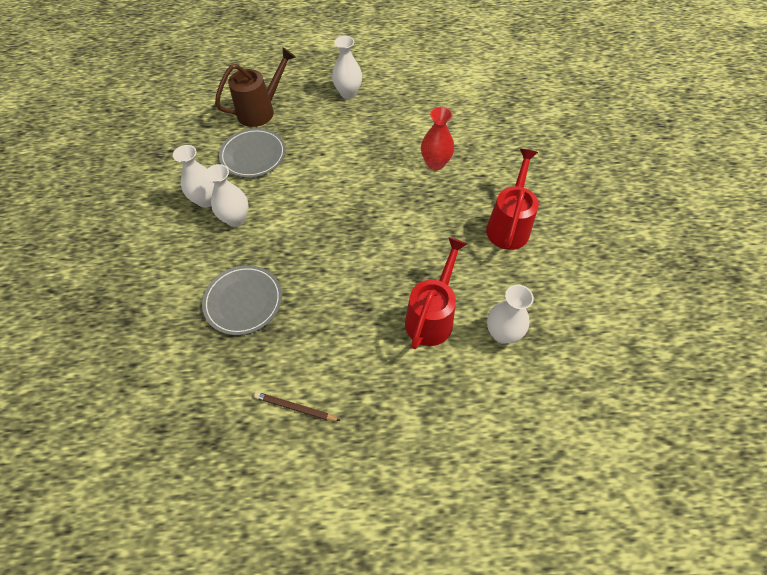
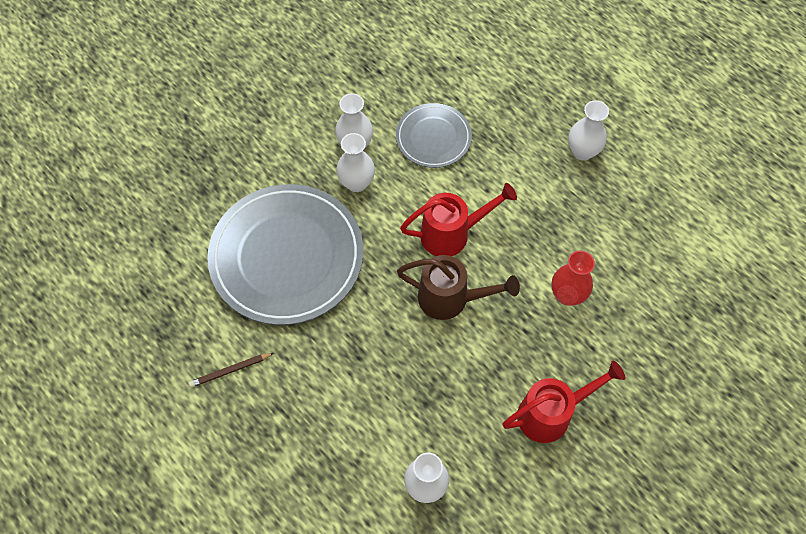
camera: 50 degrees right, 5 degrees up
(243, 301) = (287, 257): grey plate -> grey plate, size x1.91
(261, 111) = (488, 99): brown watering can -> brown watering can (450, 299)
(295, 408) = (230, 370): brown pencil -> brown pencil turned 90 degrees counterclockwise
(432, 317) = (393, 414): red watering can -> red watering can (452, 234)

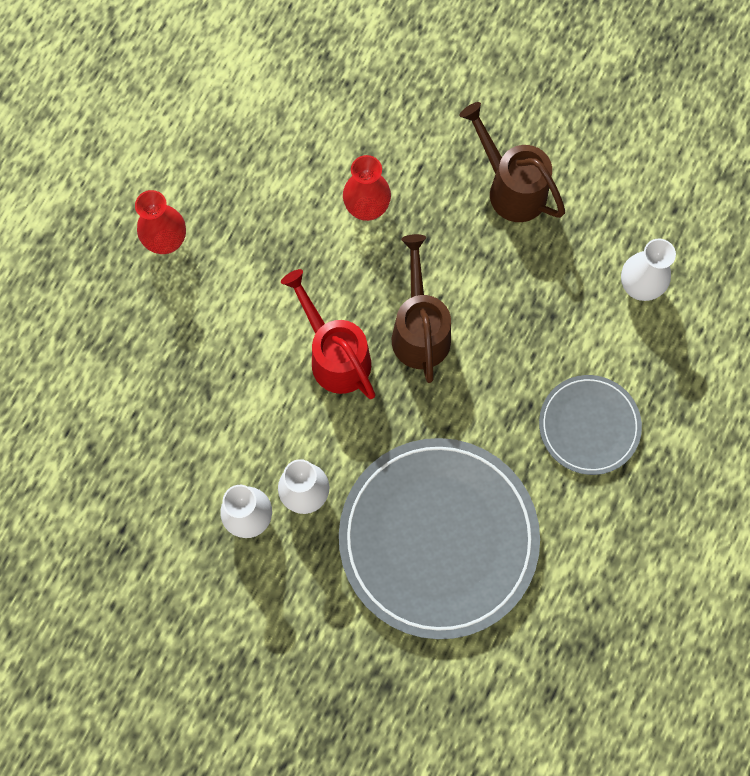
camera: 110 degrees left, 10 degrees up
(230, 370) = (604, 542): brown pencil -> none
(433, 137) = (205, 423): grey plate -> grey plate (589, 426)
(551, 413) = (511, 188): red watering can -> brown watering can
(582, 151) = (166, 241): white vase -> red vase

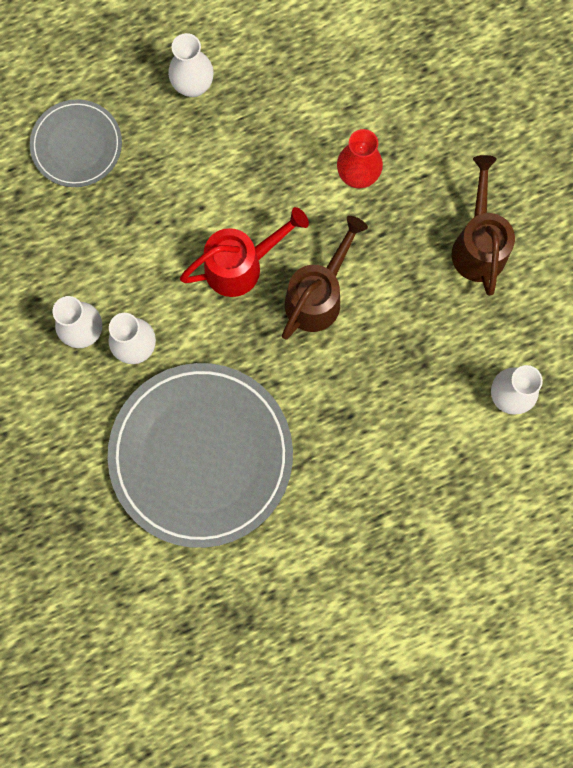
camera: 40 degrees right, 5 degrees up
(166, 241) = (193, 85): red vase -> white vase
(335, 356) = (241, 266): red watering can -> red watering can turned 60 degrees clockwise
(589, 426) = (379, 466): grey plate -> grey plate (77, 145)

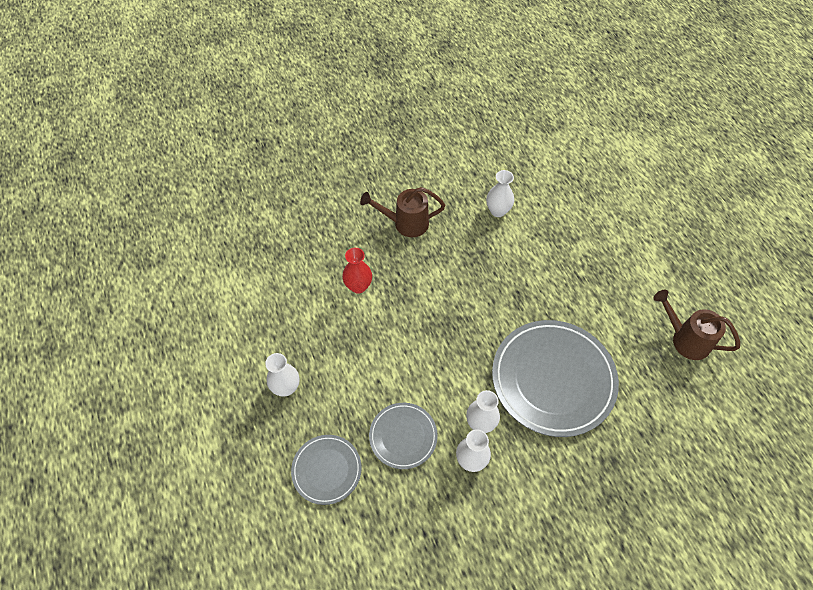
camera: 90 degrees left, 20 degrees down
(119, 242) = (403, 436): none -> grey plate
(241, 266) = (420, 355): red watering can -> none
(318, 296) = (440, 309): brown watering can -> brown watering can (685, 339)

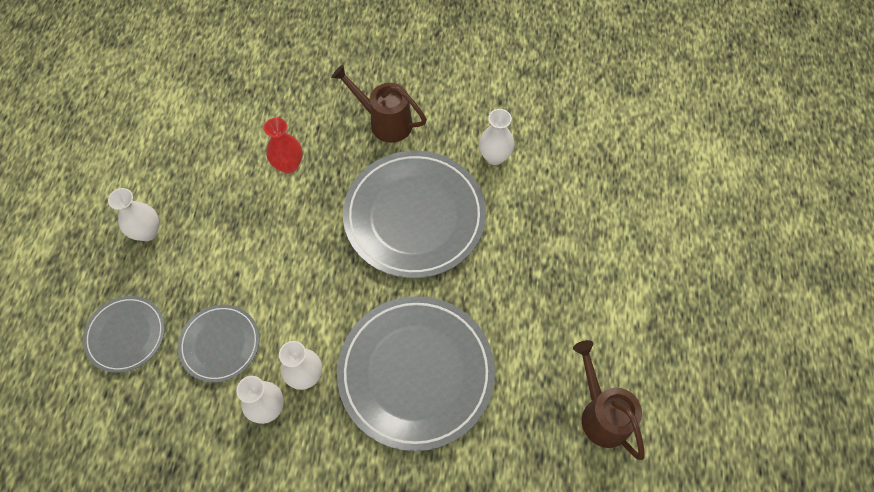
camera: 30 degrees right, 5 degrees up
(474, 277) = (414, 216): none -> grey plate

